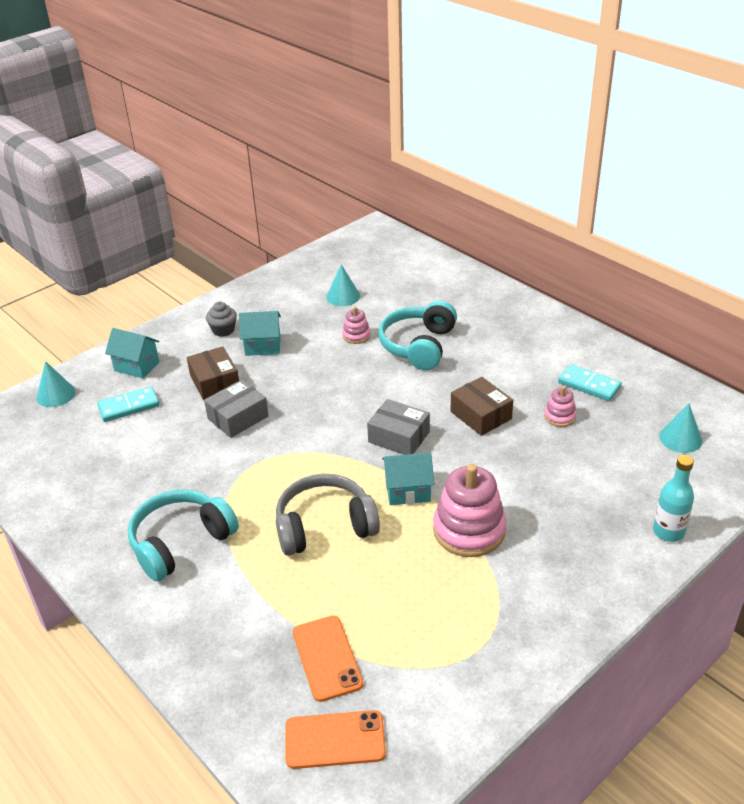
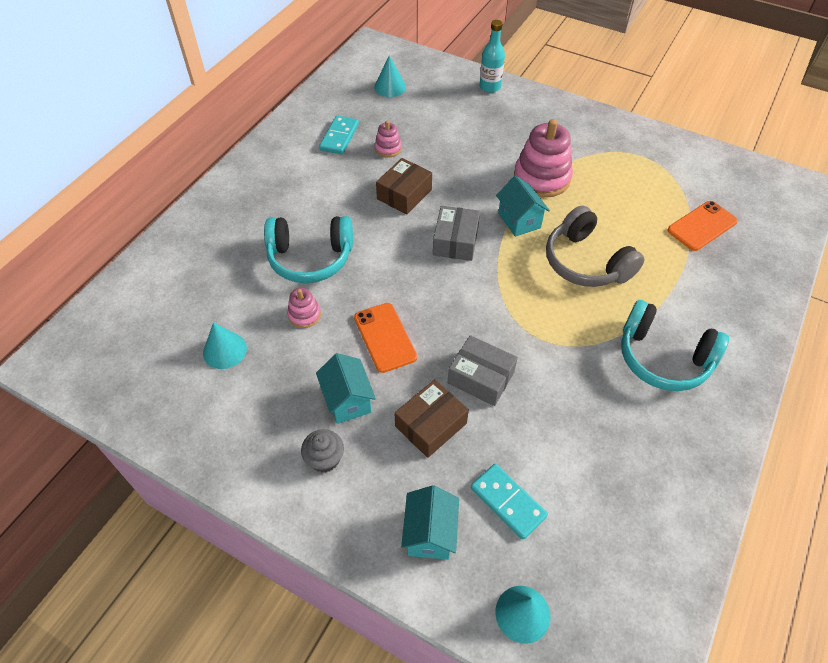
camera: 110 degrees left, 15 degrees up
(335, 740) = (754, 206): orange phone -> orange phone (385, 337)

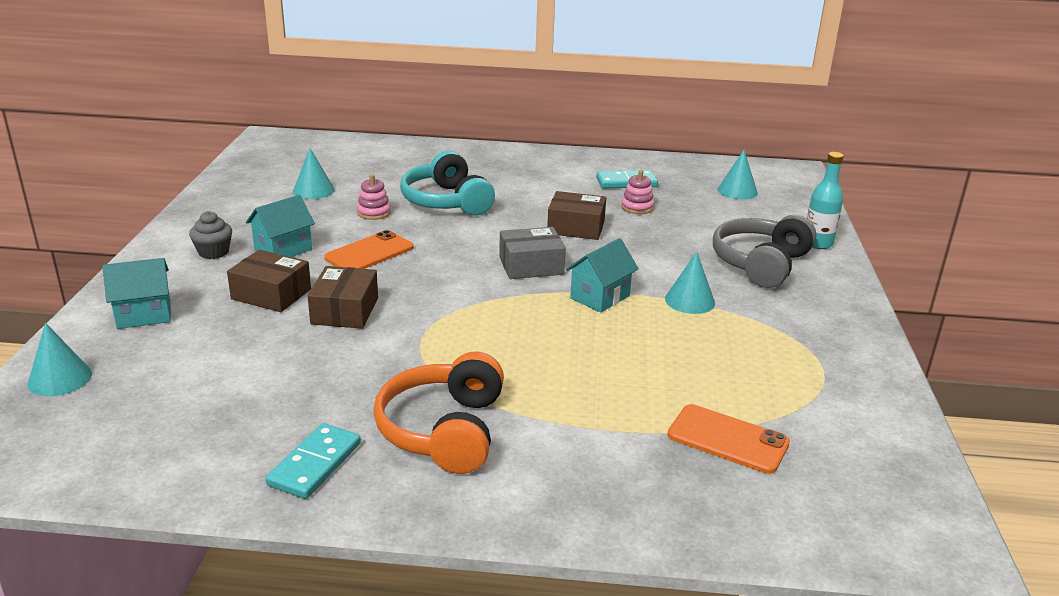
camera: 65 degrees right, 25 degrees down
(481, 377) = (345, 311): grey box -> brown box
(508, 502) = (190, 351): turquoise domino -> turquoise domino (315, 464)
(541, 178) = (690, 301): pink stacking toy -> turquoise cone
(586, 262) = (568, 351): grey headphones -> grey headphones (760, 264)
(663, 358) = (444, 430): turquoise headphones -> orange headphones

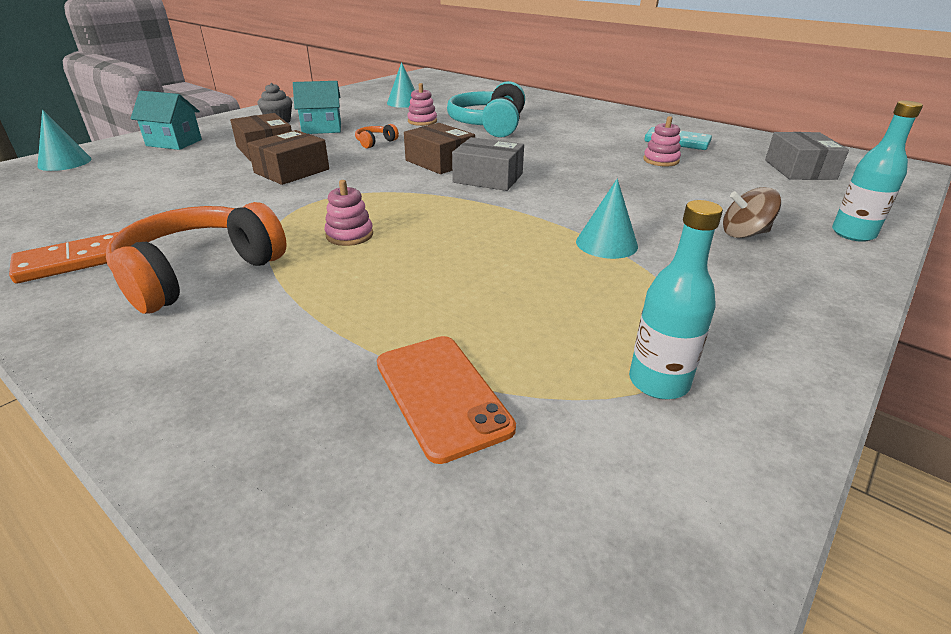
camera: 35 degrees right, 5 degrees up
(315, 464) = (72, 262): turquoise domino -> orange domino
(369, 253) = (375, 142): orange phone -> orange headphones
(505, 357) = (349, 235): none -> pink stacking toy
(576, 227) = (574, 162): brown box -> brown box (440, 162)
(600, 297) = (513, 216): turquoise house -> none
(737, 191) = (799, 169): turquoise cone -> grey box
(760, 264) = (744, 234): grey headphones -> brown spinning top
(820, 385) = (658, 382): none -> turquoise bottle

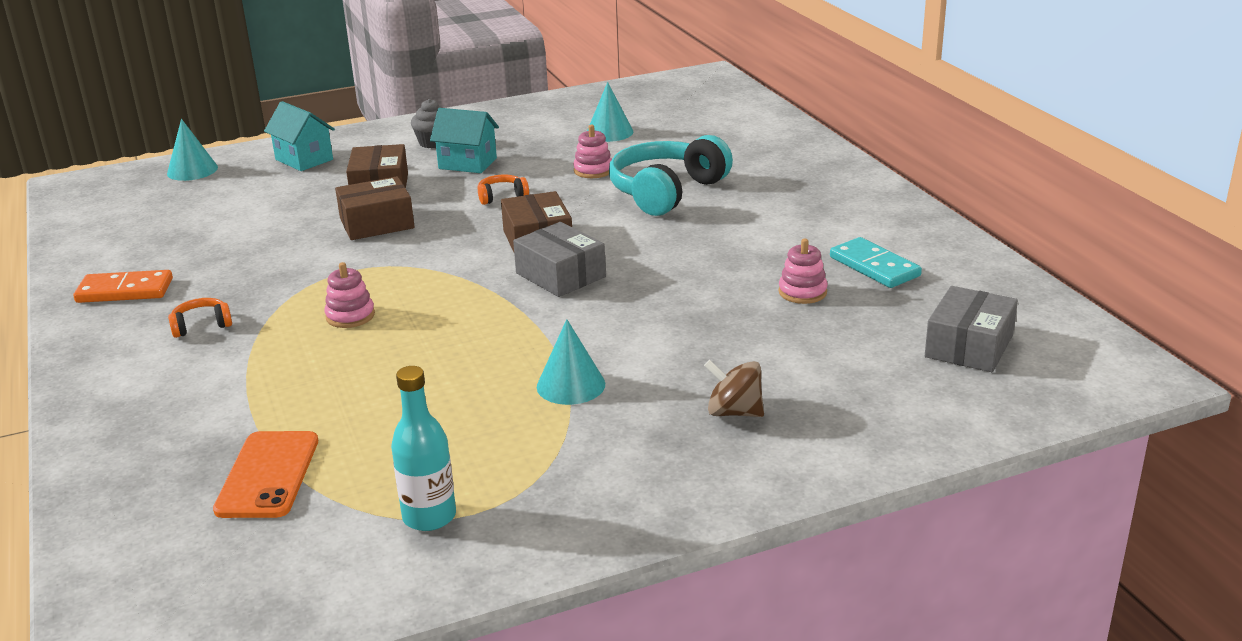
camera: 30 degrees right, 5 degrees down
(199, 273) = (201, 325): orange headphones -> orange headphones, size x0.43
(853, 234) = (863, 445): turquoise bottle -> none

